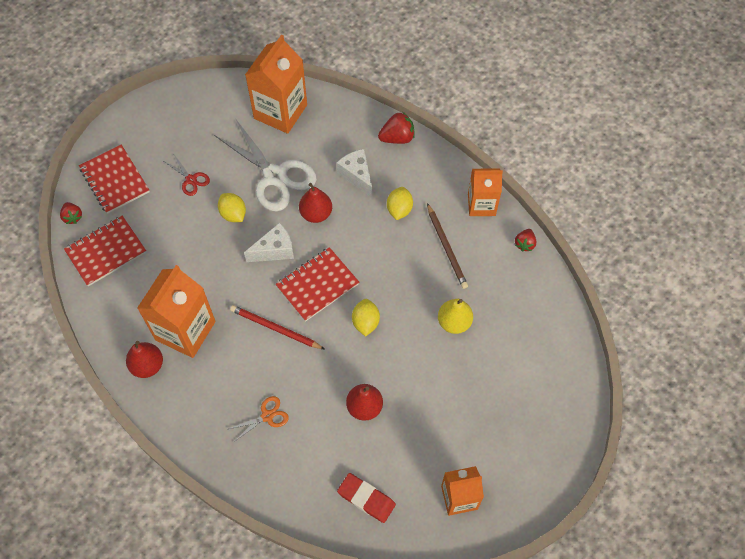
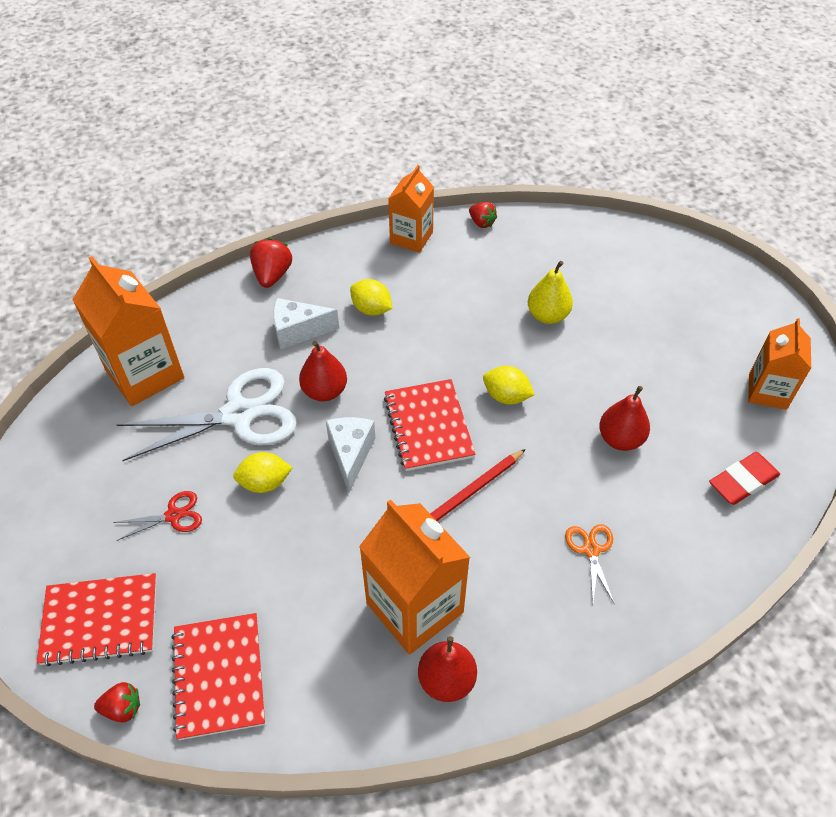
camera: 65 degrees left, 10 degrees down
(446, 248) = (448, 286): brown pencil -> none

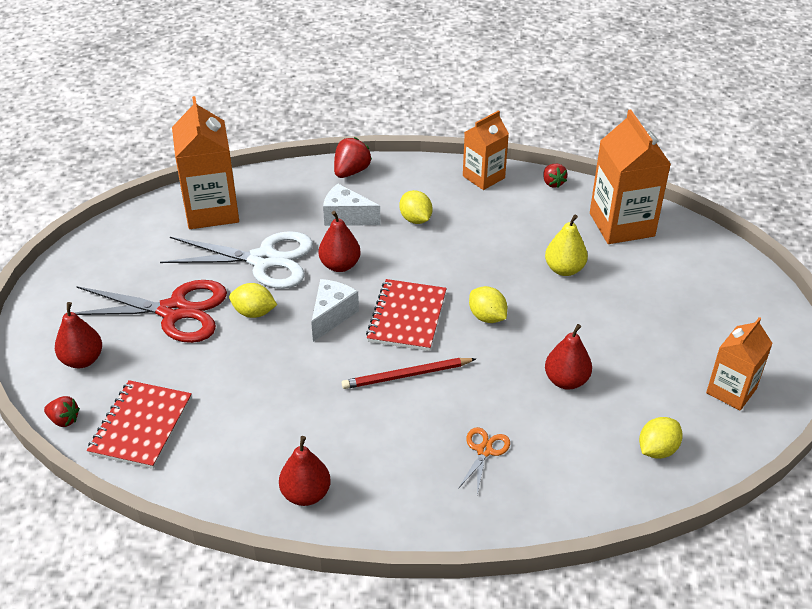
camera: 25 degrees right, 10 degrees down
(100, 621) = (82, 360): red notebook -> red pear
(174, 516) = (174, 311): red scissors -> red scissors, size x2.19
(414, 607) = (313, 437): orange carton -> orange carton (621, 224)
(742, 481) = (657, 450): red eraser -> yellow lemon

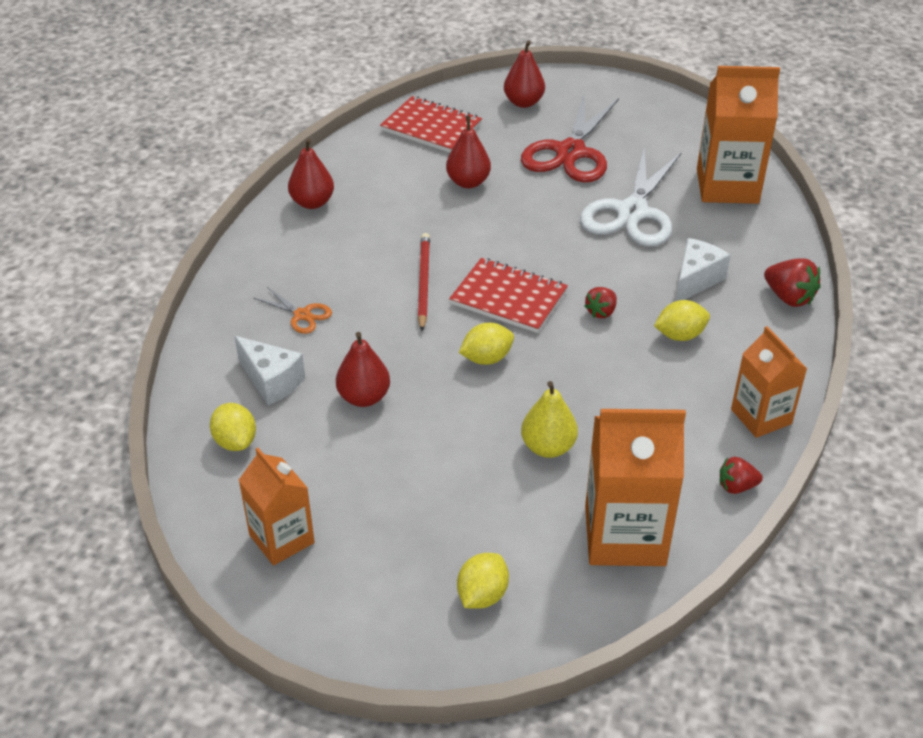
camera: 105 degrees right, 0 degrees up
(64, 420) = (456, 92): red strawberry -> red strawberry (601, 312)
(254, 312) = (552, 198): yellow lemon -> yellow lemon (482, 595)
(332, 316) = (529, 246): white cheese -> white cheese (271, 381)
(340, 265) = (609, 263): red pear -> red pear (468, 182)

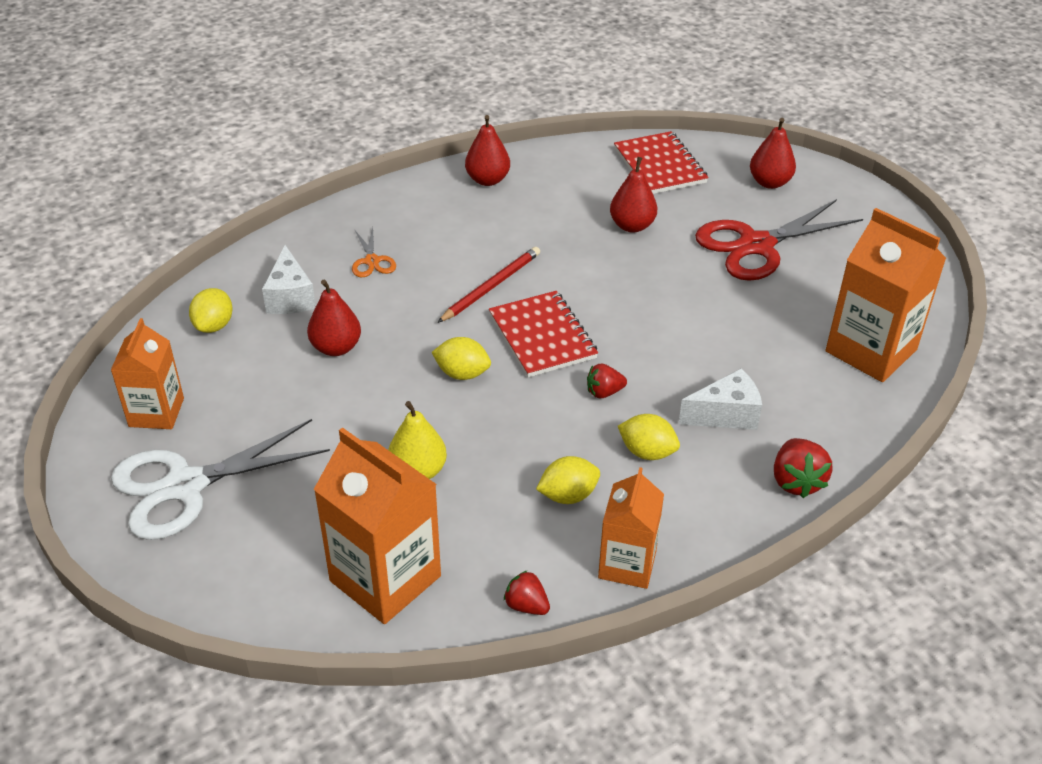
camera: 40 degrees right, 0 degrees up
(482, 595) = (228, 546): yellow lemon -> yellow lemon (568, 495)
(632, 212) = (745, 325): white scissors -> white scissors (186, 486)

